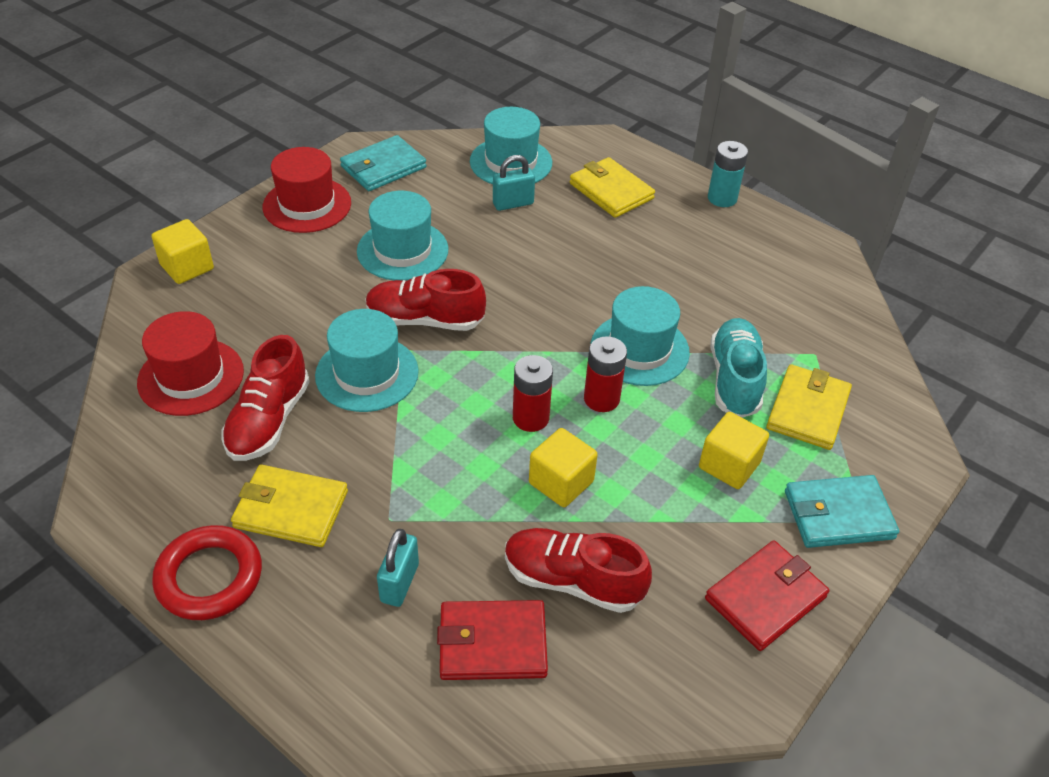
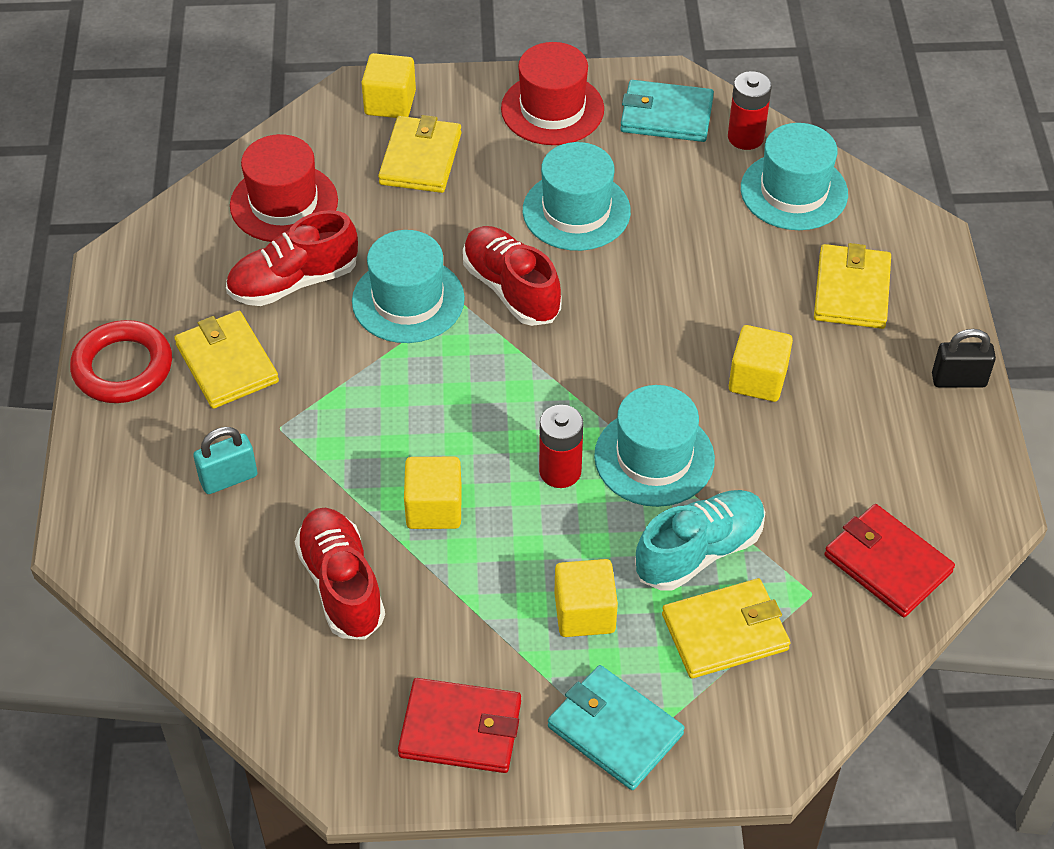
camera: 50 degrees right, 5 degrees up
(256, 286) = (421, 158): none -> yellow wallet
(492, 643) = (232, 574): red wallet -> red wallet (887, 563)
(513, 204) = (736, 236): turquoise padlock -> none
(530, 418) = (482, 439): red battery -> red battery (745, 137)
(631, 268) = (757, 379): none -> yellow cube
(722, 198) = (958, 380): turquoise battery -> black padlock

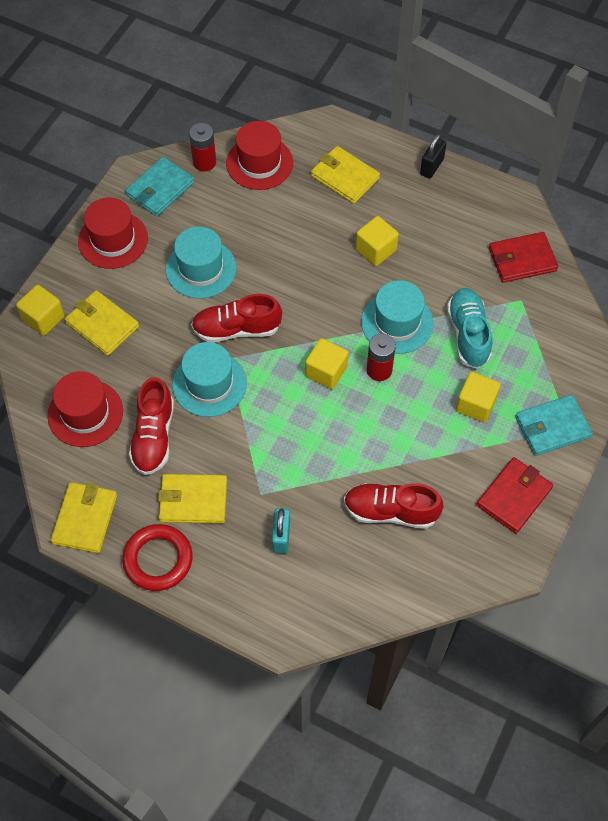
camera: 60 degrees left, 10 degrees up
(434, 508) = (366, 442): yellow cube -> yellow cube (326, 371)
(725, 632) = (522, 349): yellow wallet -> yellow wallet (85, 519)
(794, 191) = (259, 163): turquoise hat -> red hat

